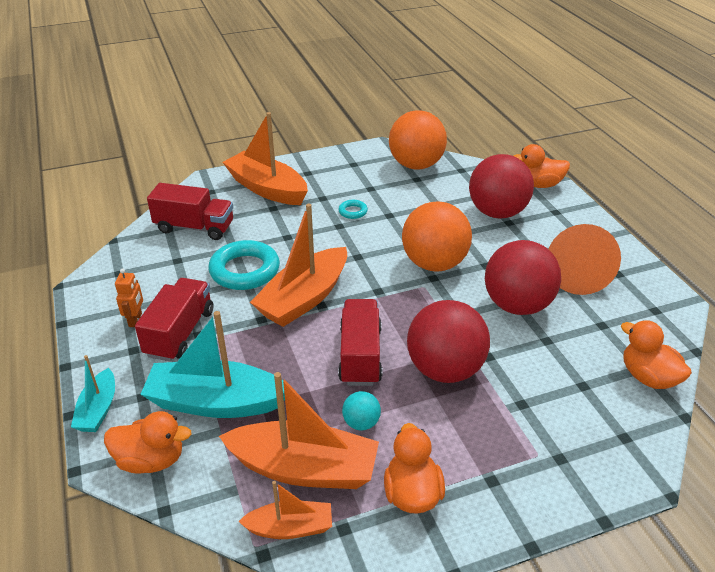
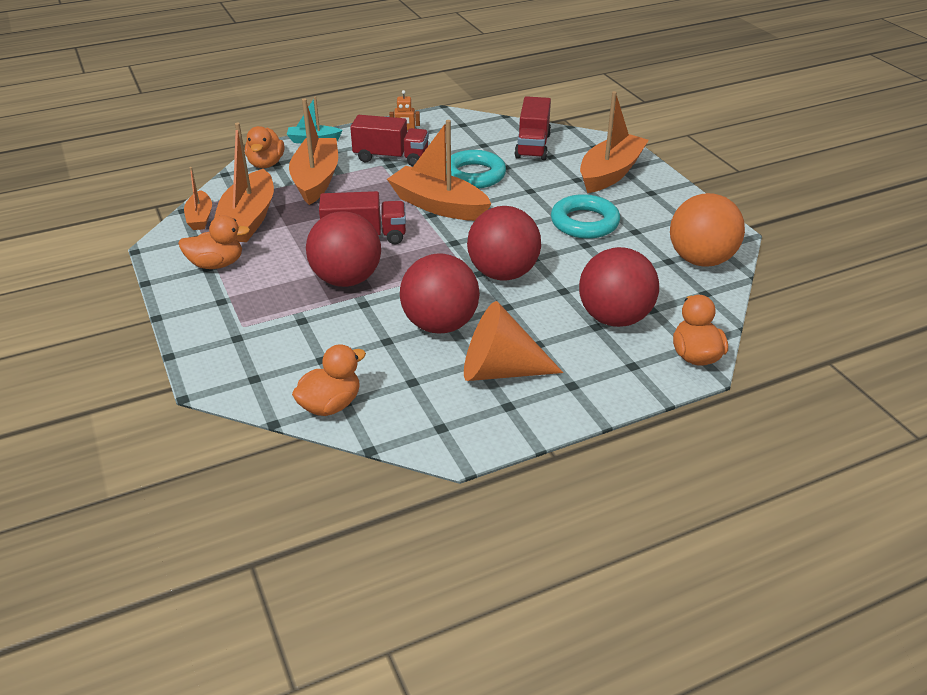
camera: 85 degrees right, 0 degrees up
(216, 402) = (316, 180): turquoise boat -> orange boat
(353, 211) = (584, 222): turquoise ring -> turquoise ring, size x2.18
(361, 423) = (289, 240): turquoise ball -> none
(434, 263) = (503, 273): orange ball -> red ball

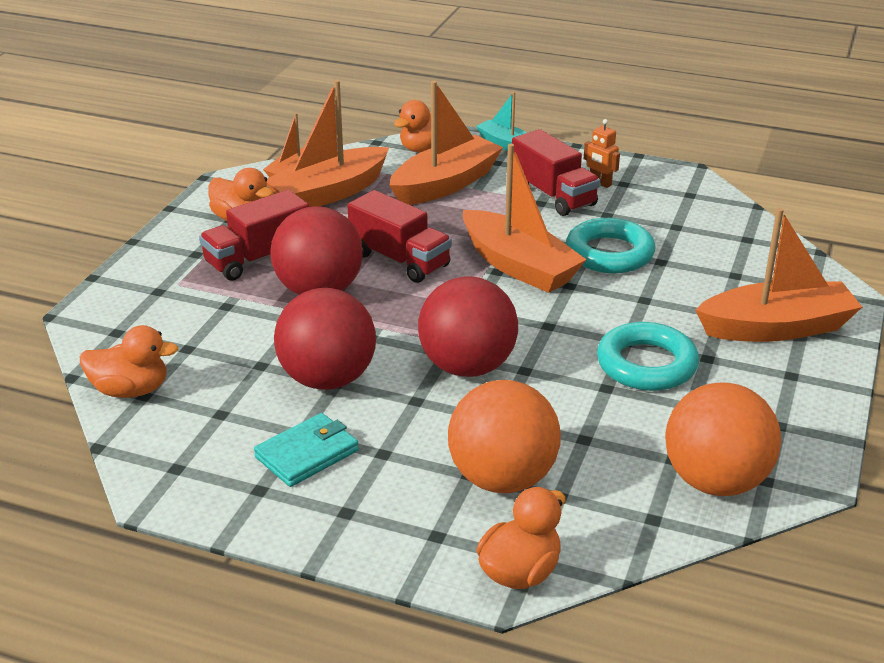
camera: 45 degrees right, 5 degrees down
(438, 205) = (519, 266): orange boat -> orange boat turned 150 degrees clockwise
(500, 370) = (307, 454): orange cone -> turquoise wallet
(532, 146) = (732, 253): red truck -> red truck (258, 259)
(614, 318) = (502, 478): red ball -> orange ball

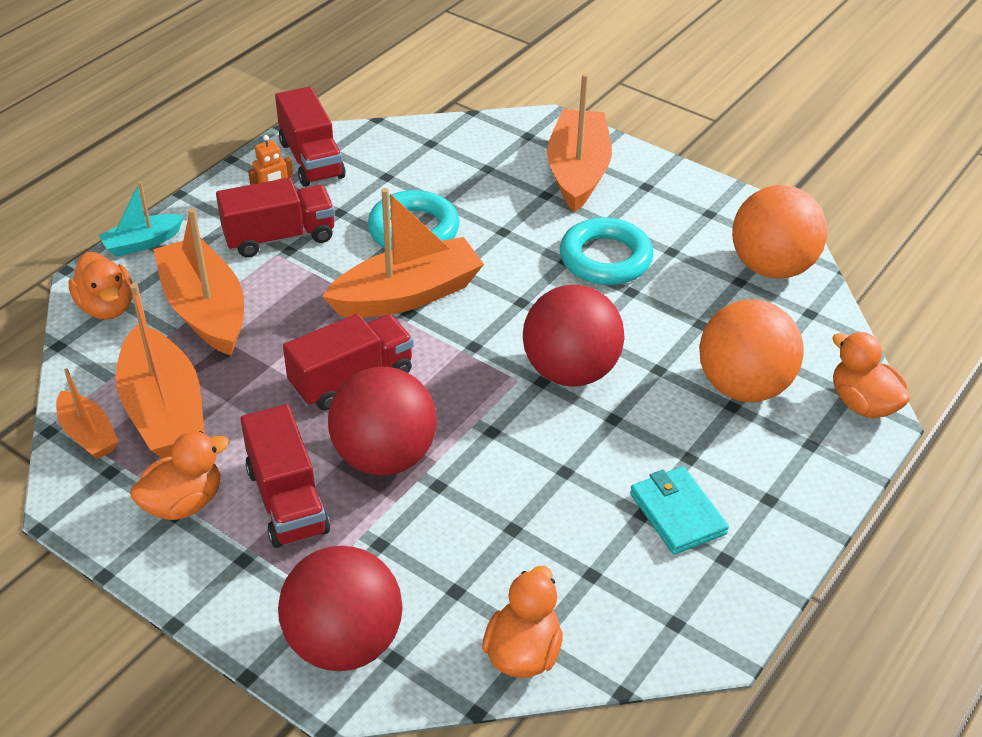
camera: 75 degrees left, 10 degrees up
(327, 379) = (557, 477): red ball -> red ball (344, 642)
(668, 188) = (311, 160): none -> red truck

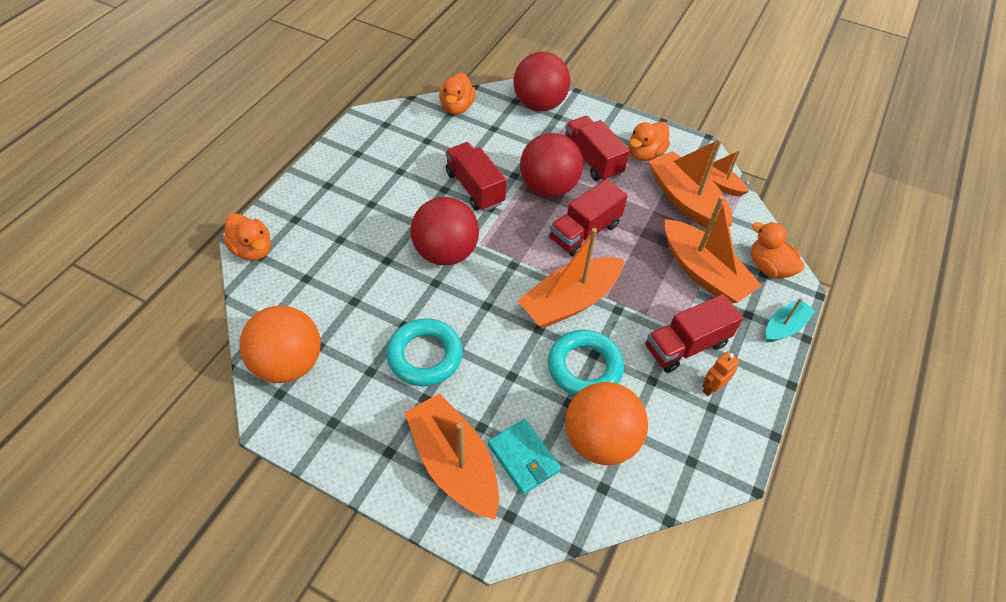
camera: 170 degrees right, 10 degrees up
(311, 160) = (704, 445): red truck -> red truck (475, 188)
(578, 172) = (454, 463): orange boat -> orange boat turned 150 degrees clockwise
(677, 513) = (380, 173): turquoise wallet -> turquoise wallet (523, 458)
(743, 386) = (330, 254): orange ball -> orange ball (600, 440)

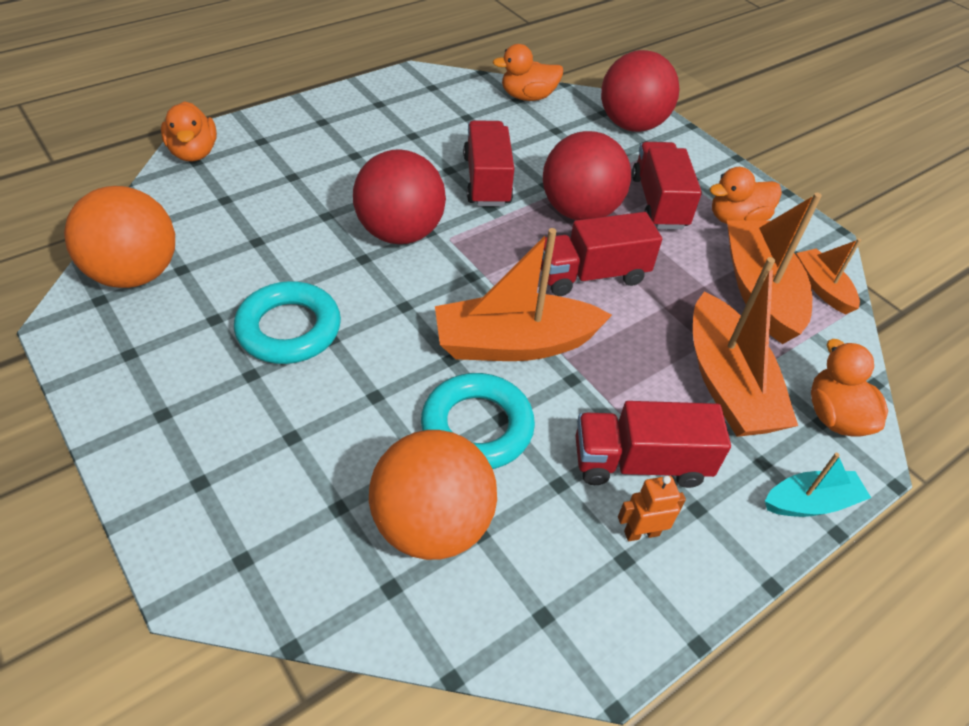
camera: 25 degrees right, 5 degrees down
(454, 463) = (226, 463): orange boat -> none
(457, 107) = (527, 97): orange duck -> orange duck turned 45 degrees clockwise
(523, 458) = (315, 498): turquoise wallet -> none

